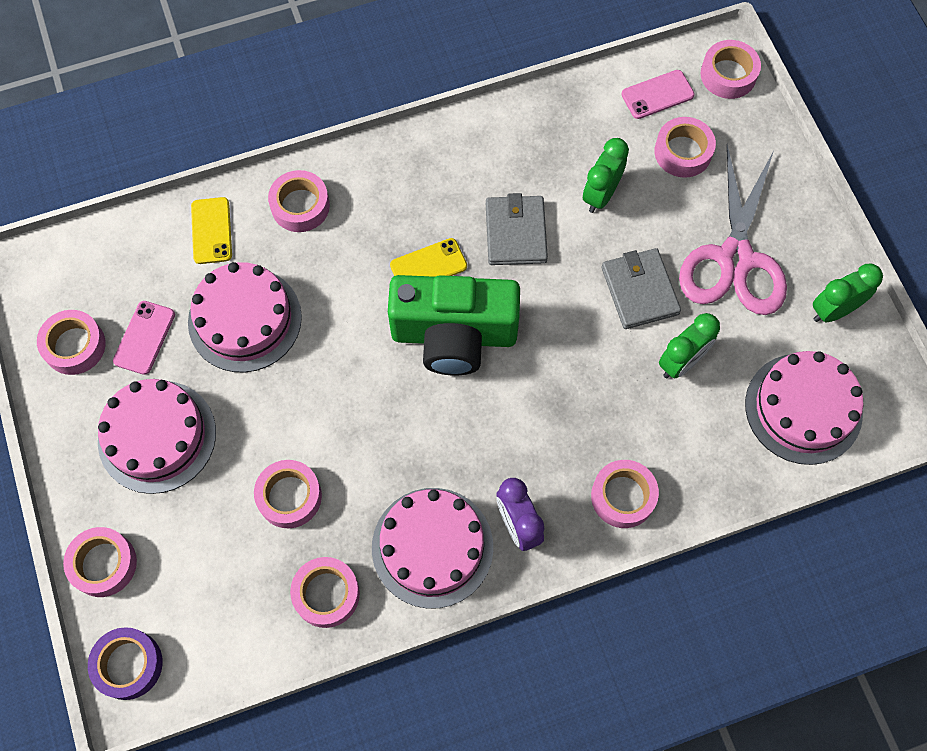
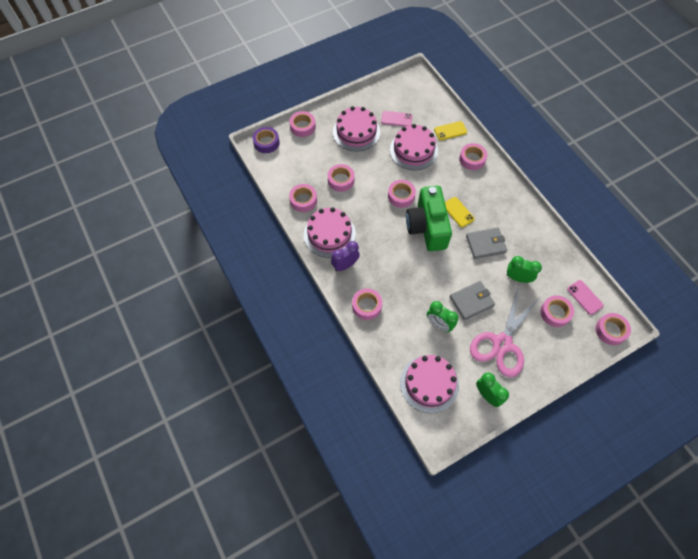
camera: 80 degrees right, 5 degrees down
(74, 346) = (387, 98): pink tape -> pink tape (401, 196)
(734, 259) = (502, 343): pink scissors -> pink scissors turned 60 degrees counterclockwise

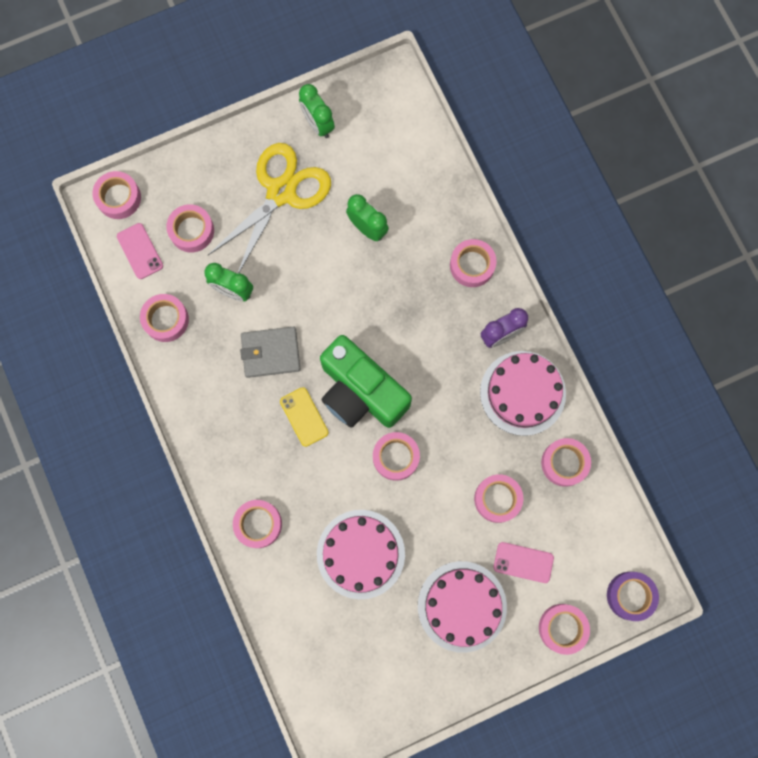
camera: 175 degrees left, 15 degrees up
(396, 119) = (383, 631): pink phone -> pink phone (523, 562)
(427, 227) = (360, 392): green camera -> green camera turned 135 degrees clockwise
(429, 383) = (395, 146): pink cake -> none
(450, 131) = (285, 593): yellow phone -> none
(471, 301) = (313, 259): grey wallet -> none
(502, 343) = (281, 192): pink scissors -> yellow scissors
(555, 258) = (166, 319): none -> pink tape

